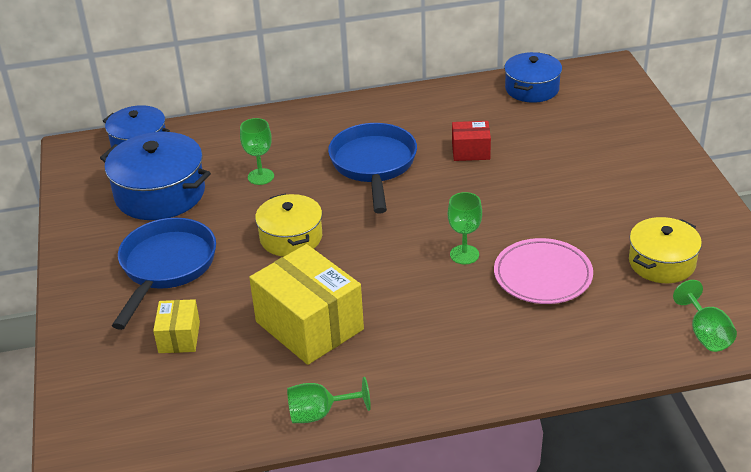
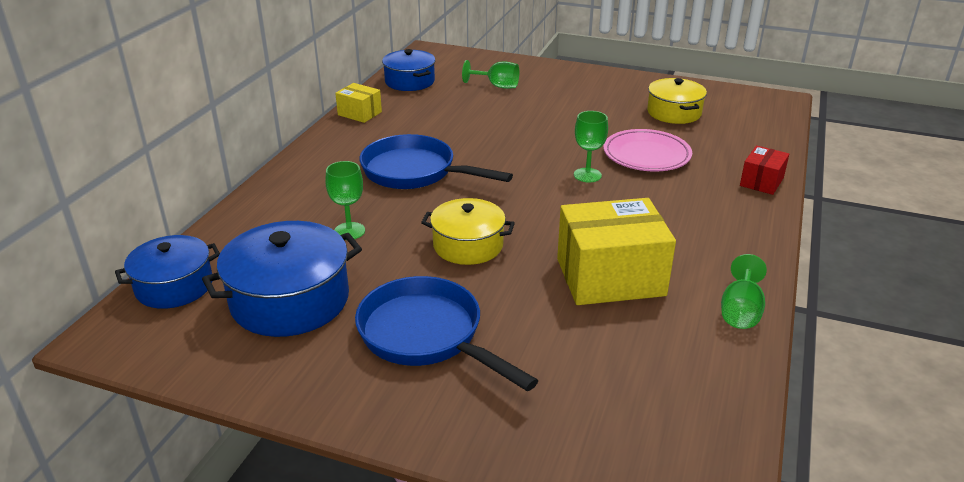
camera: 60 degrees left, 5 degrees down
(179, 337) = (556, 362): yellow box -> yellow box (359, 113)
(471, 151) = (455, 128): red box -> red box (761, 182)
(705, 334) = (762, 126): green goblet -> green goblet (497, 86)

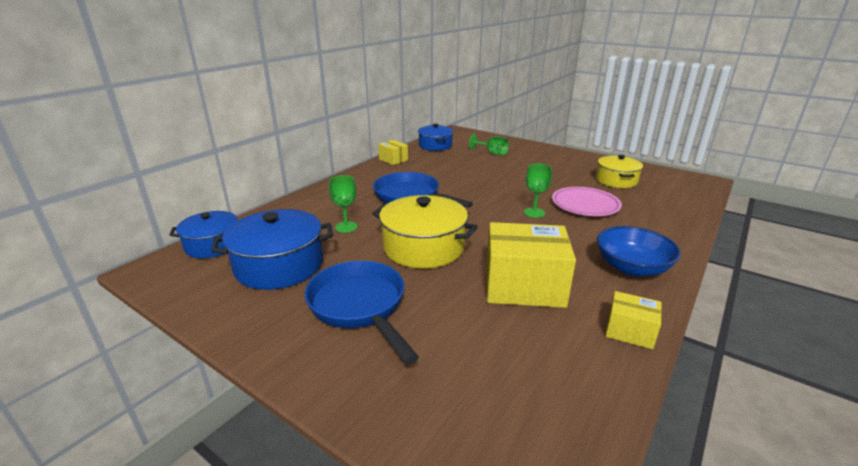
camera: 15 degrees right, 5 degrees down
(468, 245) = (423, 247): yellow pot -> yellow pot, size x1.52
(723, 234) = (631, 268): none -> blue bowl
(740, 311) = (629, 331): green goblet -> yellow box
(761, 182) = (676, 234): red box -> none

